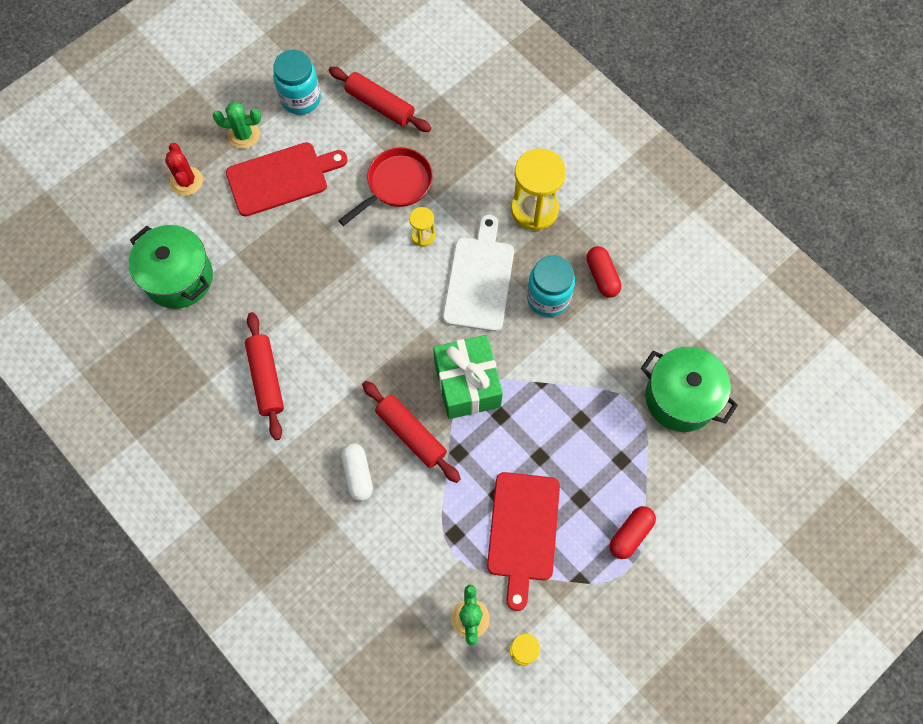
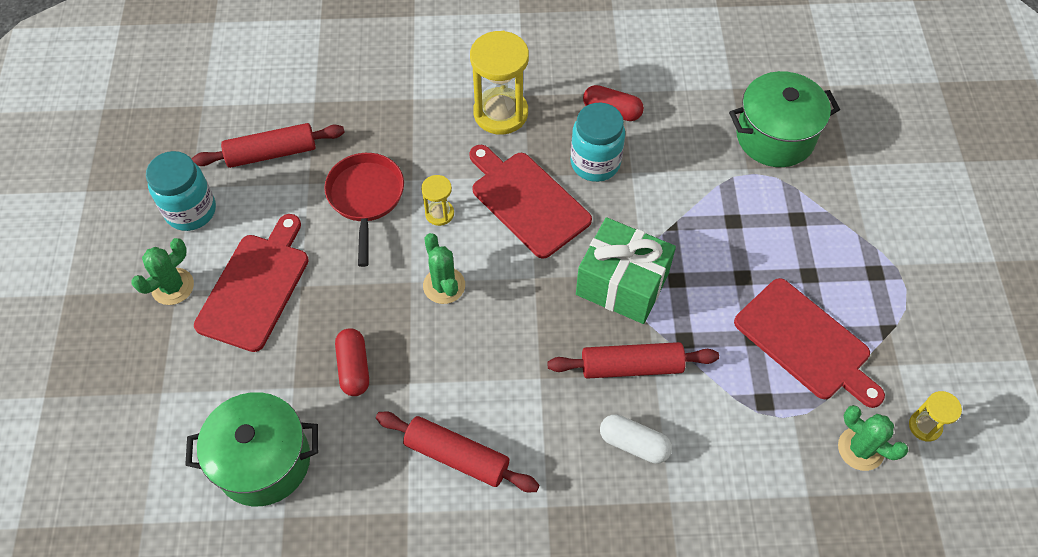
camera: 50 degrees left, 10 degrees down
(186, 181) = (164, 375): red cactus -> none
(373, 280) = (444, 285): none -> green cactus
(479, 279) = (527, 201): white cutting board -> red cutting board
(630, 534) = (873, 261): red capsule -> red capsule (354, 368)

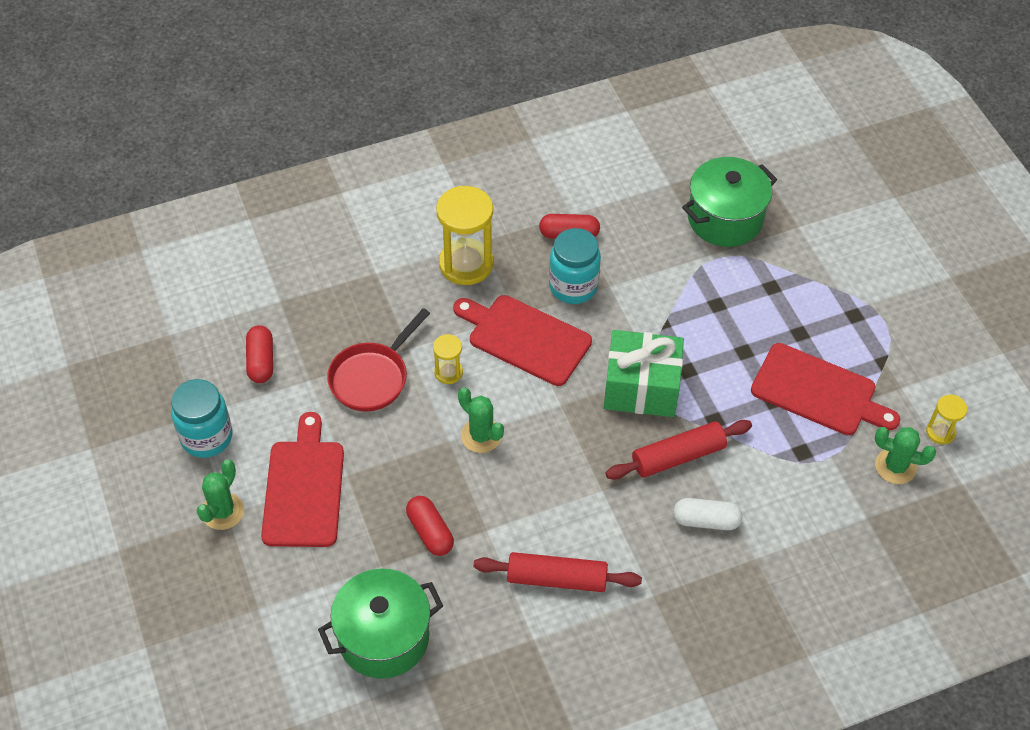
camera: 20 degrees left, 5 degrees down
(271, 153) = (261, 361): red rolling pin -> red capsule
(366, 198) = (372, 377): red pan -> red pan turned 120 degrees counterclockwise

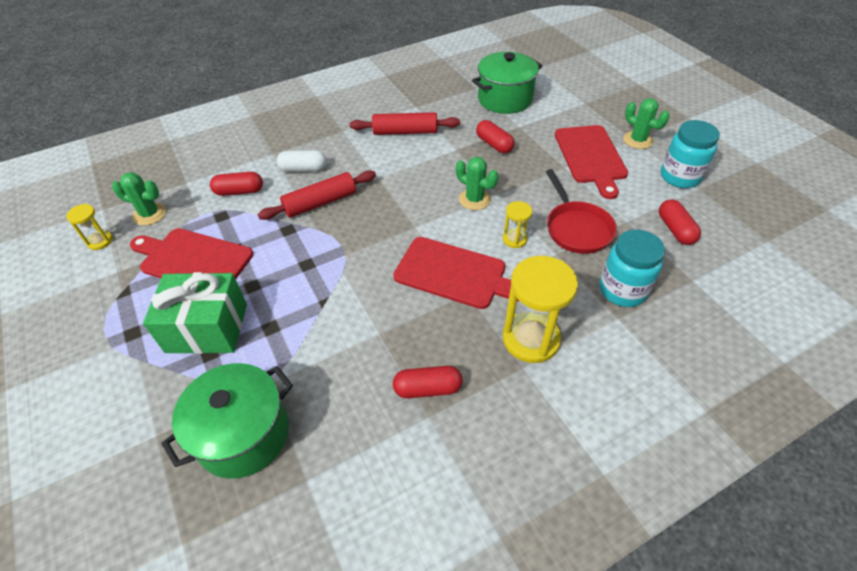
camera: 175 degrees right, 5 degrees down
(222, 511) = (637, 140): green cactus -> green cactus turned 60 degrees counterclockwise
(372, 377) = (576, 228): red pan -> red pan turned 135 degrees clockwise
(573, 286) = (416, 328): turquoise jar -> turquoise jar (622, 290)
(641, 388) = (348, 246): green gift -> green gift (207, 328)
(788, 490) = (239, 191): none -> red capsule

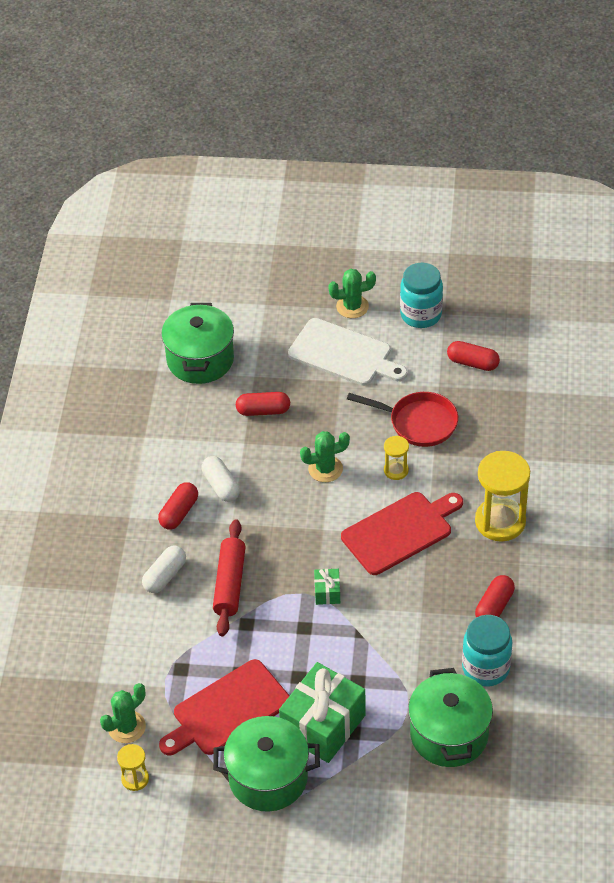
camera: 55 degrees left, 0 degrees up
(131, 319) = (268, 778): none -> green pot
(239, 191) = (155, 641): red capsule -> red capsule (179, 512)
(353, 260) = (327, 592): none -> green gift
(405, 132) = (179, 467): red rolling pin -> none
(407, 157) = (221, 485): none -> white capsule
(591, 157) = (343, 354): red cutting board -> white cutting board
(622, 290) = (501, 438): turquoise jar -> turquoise jar (485, 668)

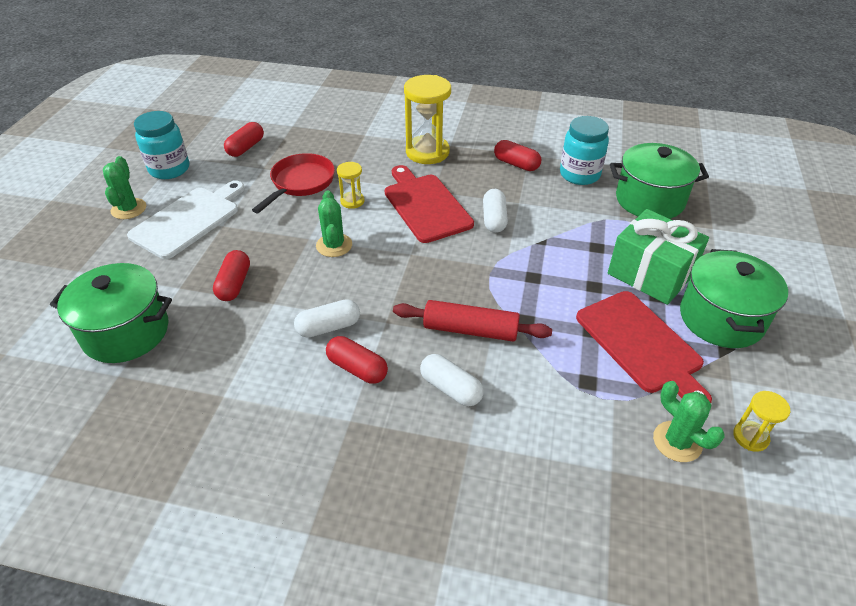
camera: 85 degrees left, 5 degrees down
(327, 592) = (490, 257): green gift -> none
(388, 591) = (494, 219): none -> white capsule

